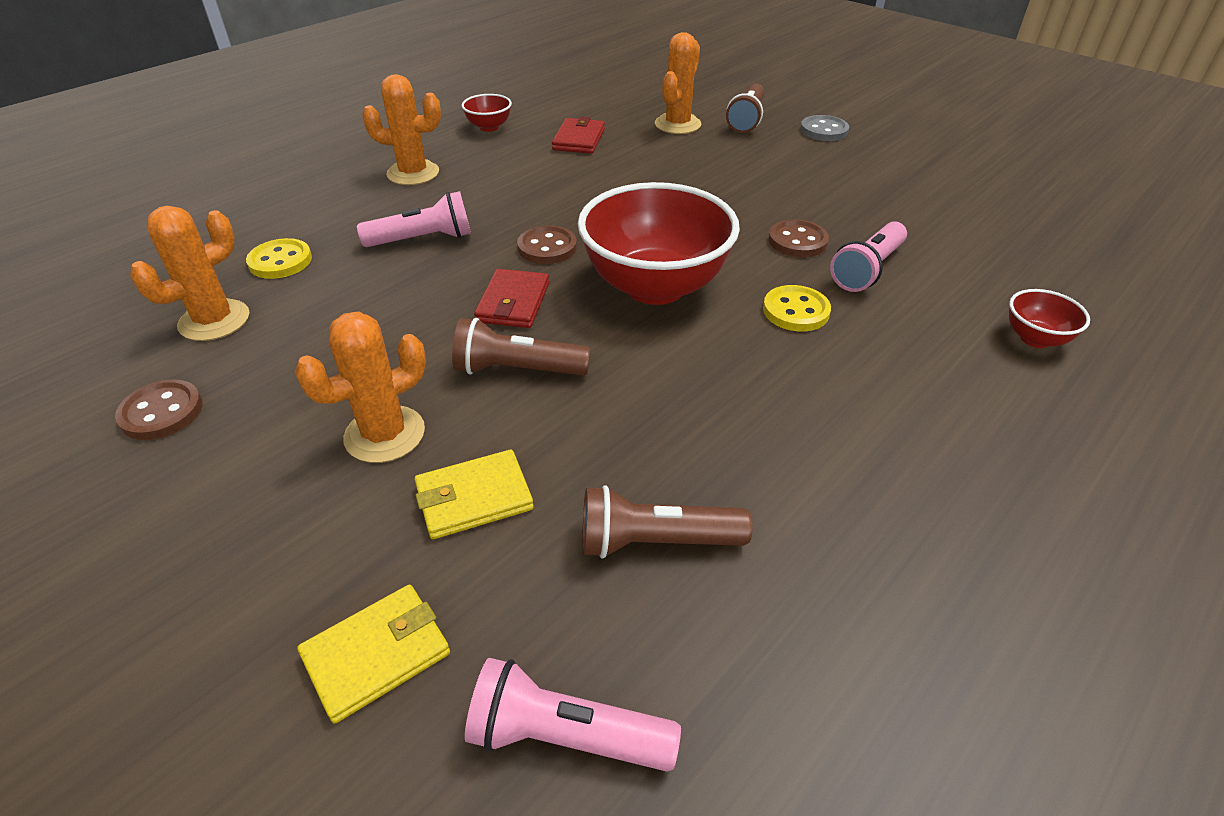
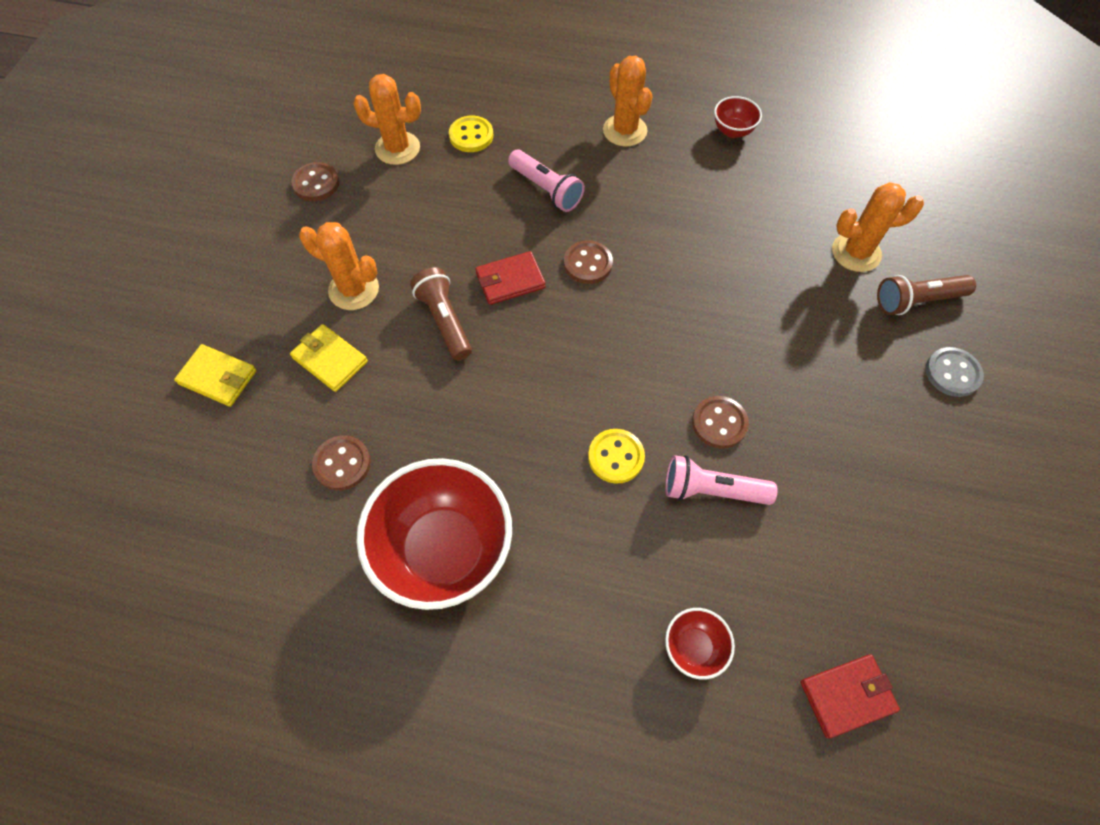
camera: 60 degrees right, 20 degrees up
(565, 736) = (209, 479): pink flashlight -> none
(579, 139) = (764, 198): red wallet -> red wallet (847, 695)
(655, 287) = (585, 353): red bowl -> red bowl (444, 550)
(655, 542) = (342, 464): brown flashlight -> brown button

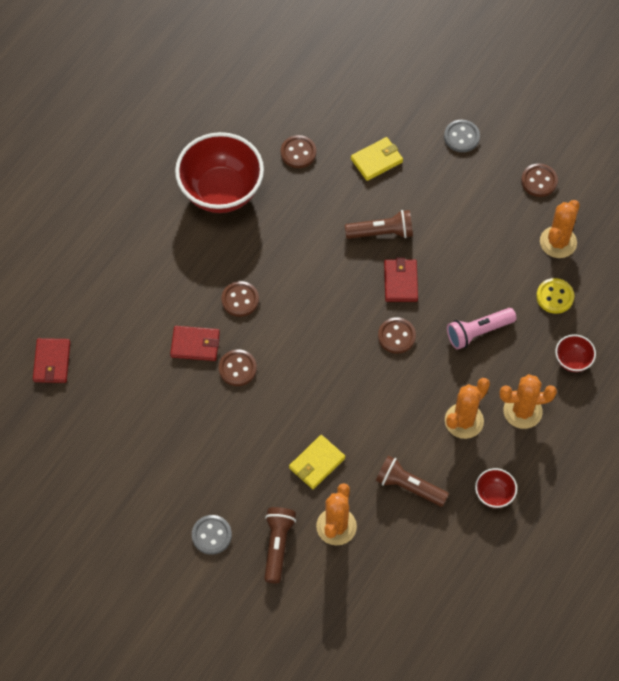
camera: 110 degrees right, 0 degrees up
(218, 377) = (387, 98): yellow wallet -> yellow wallet (317, 463)
(267, 275) = (461, 137): none -> grey button
(354, 290) = (429, 185): orange cactus -> orange cactus (464, 421)
(616, 457) = (240, 300): yellow button -> brown button
(693, 647) = (111, 297): red bowl -> red bowl (573, 361)
(711, 490) = (195, 345): pink flashlight -> red wallet
(768, 202) = (408, 487): none -> brown flashlight

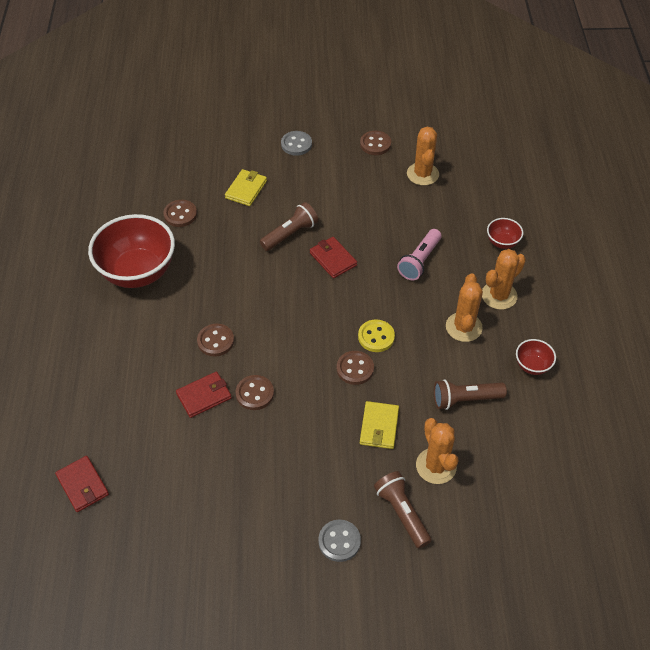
camera: 35 degrees left, 10 degrees down
(396, 336) = (362, 297): brown button -> brown button (355, 369)
(555, 297) = (452, 209): yellow button -> yellow button (376, 337)

